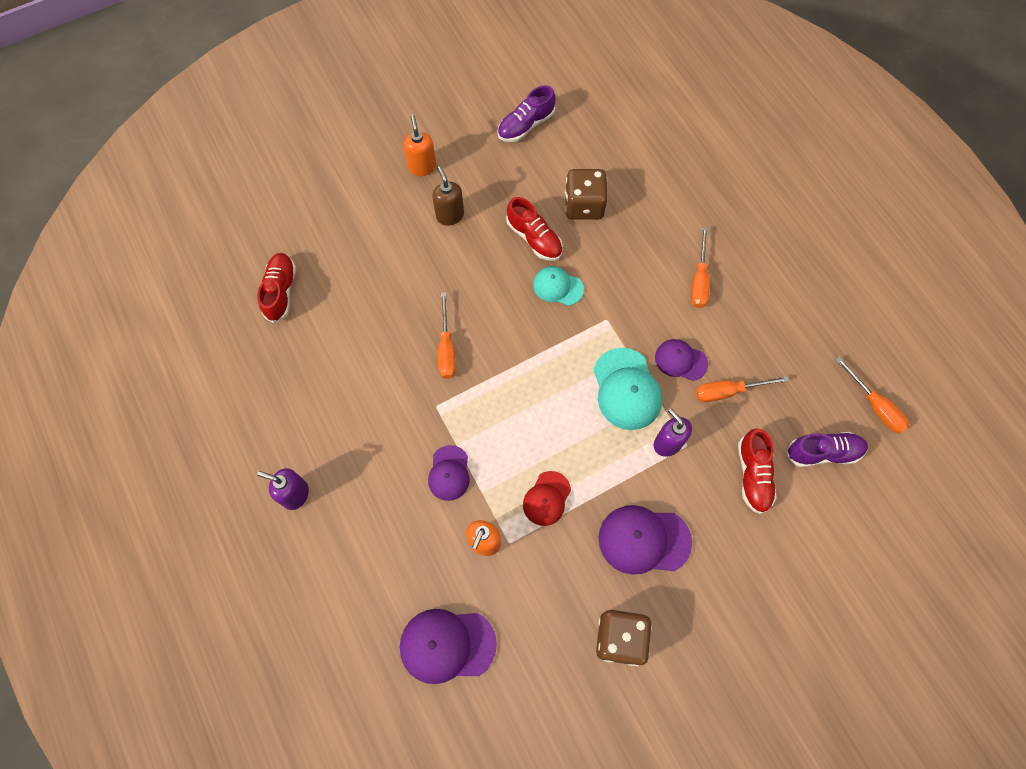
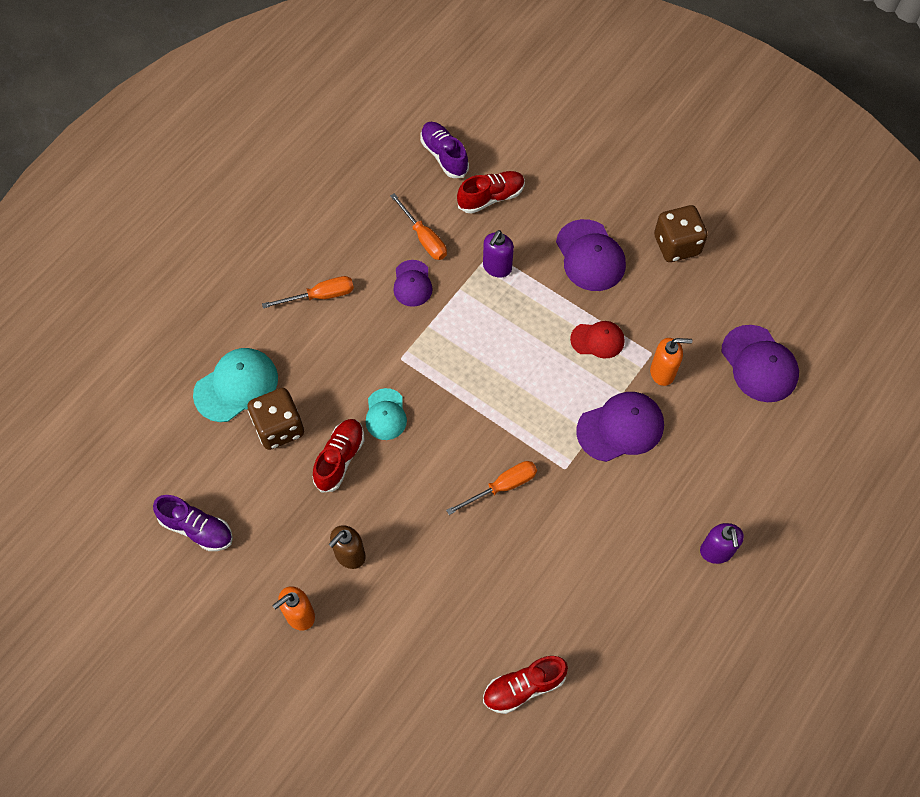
camera: 115 degrees left, 5 degrees down
(449, 473) = (620, 428): purple cap -> purple cap, size x1.60
(626, 389) = (463, 316): turquoise cap -> turquoise cap (236, 386)
(874, 405) = (382, 132): orange screwdriver -> none

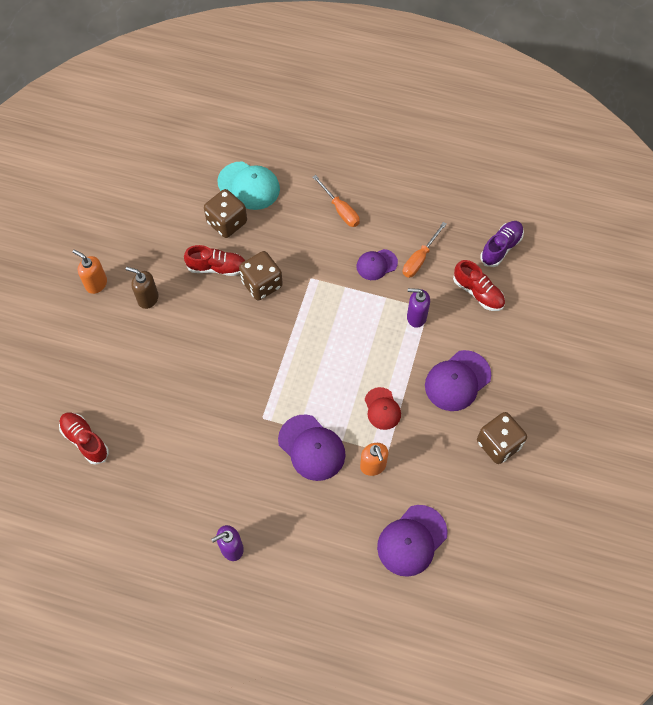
camera: 70 degrees right, 0 degrees up
(197, 528) = (137, 203): purple shoe -> none
(386, 414) = (262, 284): turquoise cap -> brown dice
(502, 487) = (232, 379): orange screwdriver -> none

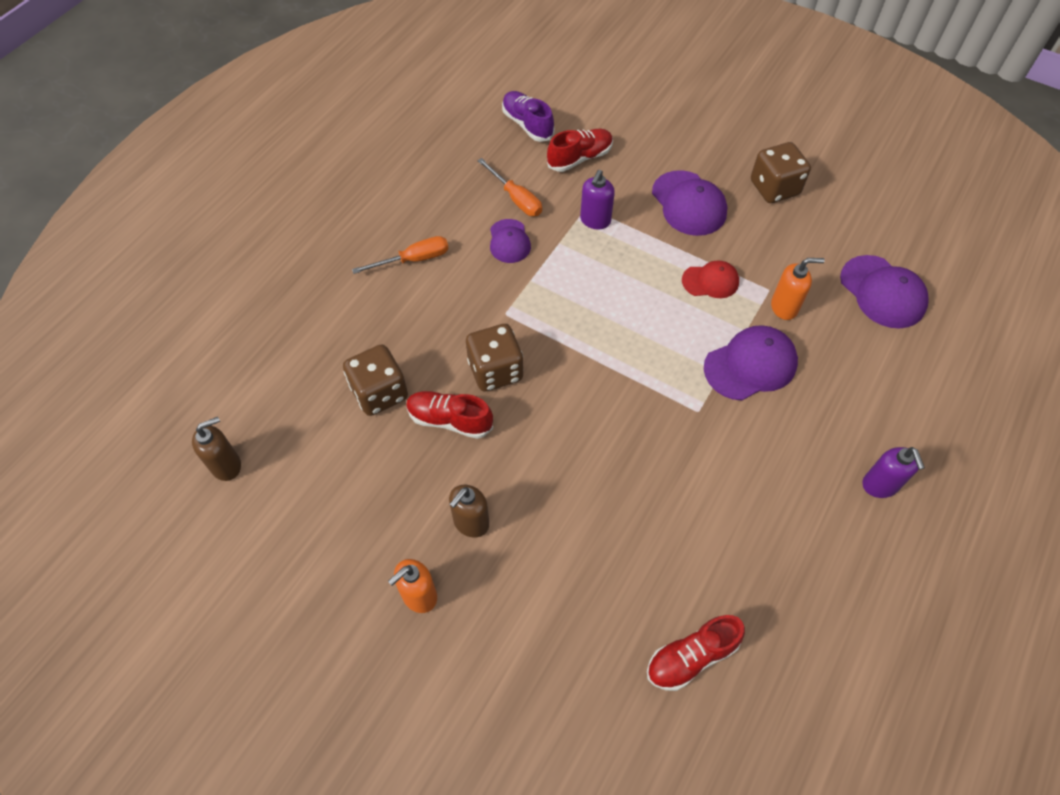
camera: 75 degrees left, 5 degrees down
(157, 160) = (226, 465): none -> brown soap dispenser
(217, 267) = (450, 420): red shoe -> red shoe turned 90 degrees counterclockwise
(249, 186) = (329, 354): turquoise cap -> none

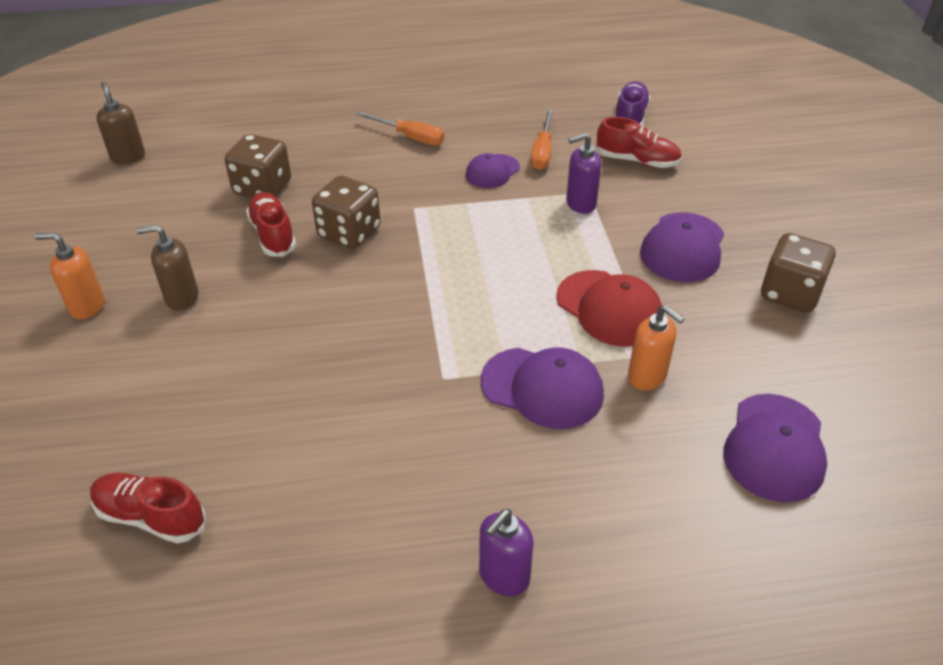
camera: 50 degrees right, 15 degrees down
(226, 465) = (128, 157): brown soap dispenser -> brown soap dispenser turned 135 degrees counterclockwise
(710, 281) = (609, 308): red cap -> red cap, size x1.60

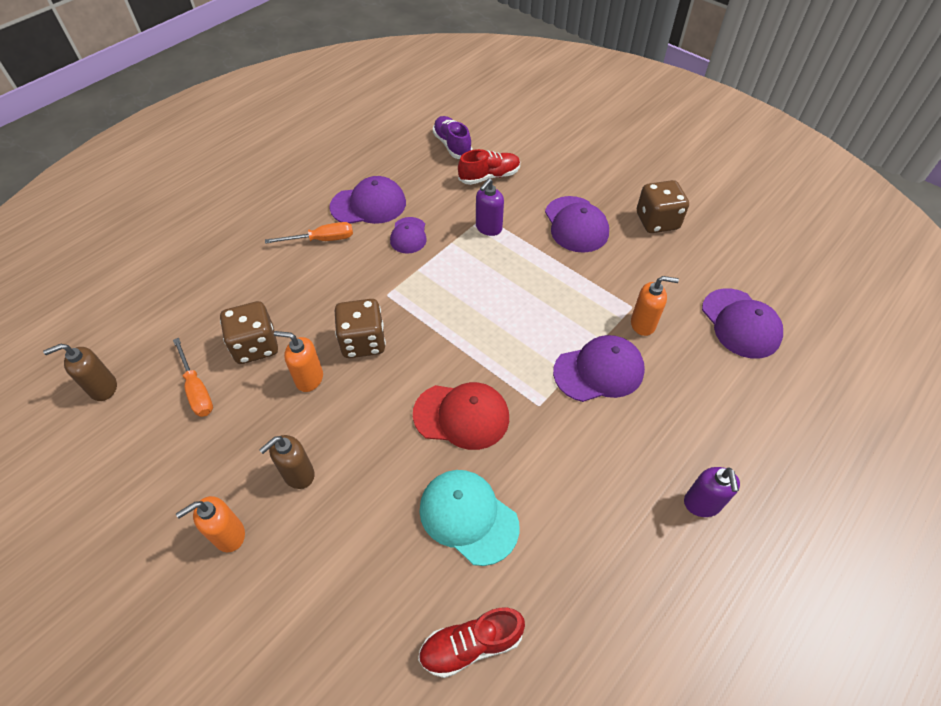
camera: 40 degrees left, 10 degrees up
(128, 157) = (103, 388): brown soap dispenser -> brown soap dispenser turned 45 degrees counterclockwise
(269, 421) = (468, 517): none -> turquoise cap
(273, 235) = (309, 379): red shoe -> orange soap dispenser
(485, 130) = (368, 205): none -> purple cap
(542, 152) = (425, 202): orange screwdriver -> orange screwdriver (197, 389)
(609, 308) = (579, 292): red cap -> red cap (461, 416)

